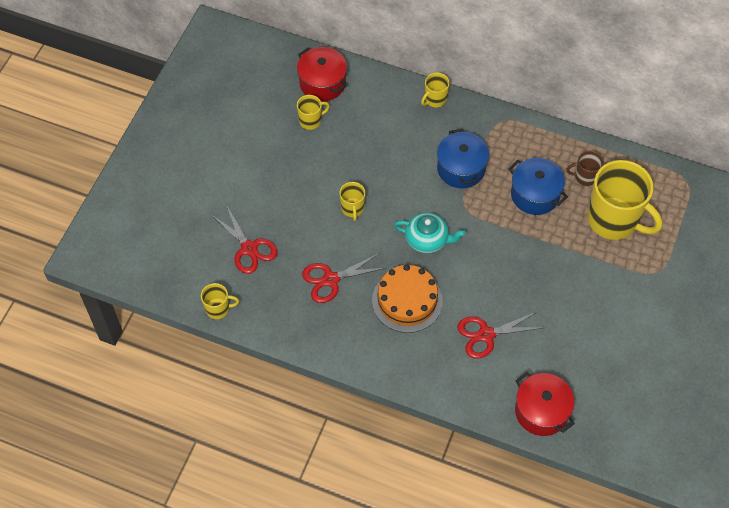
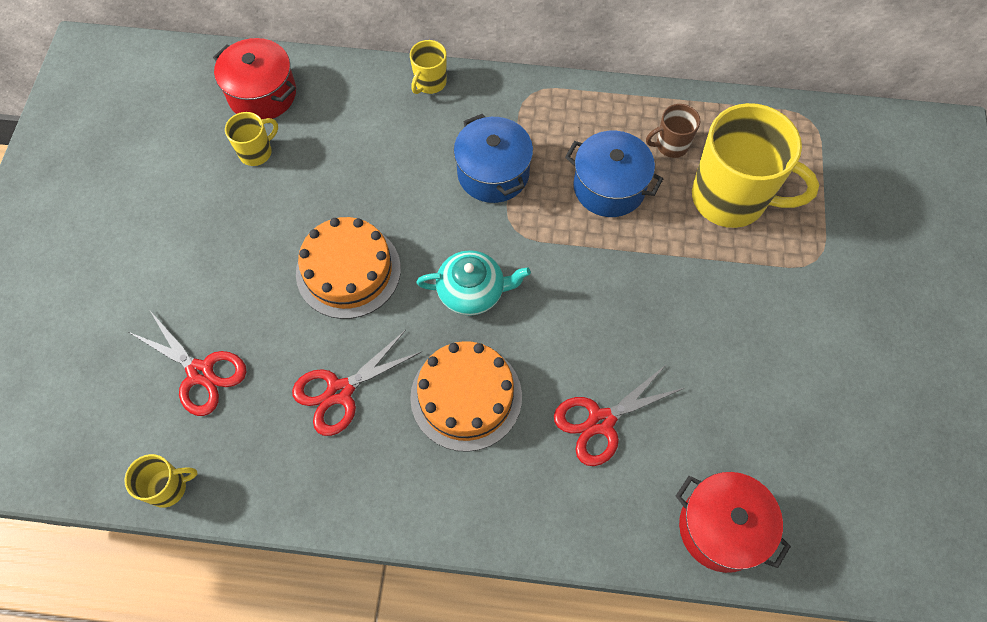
camera: 15 degrees left, 5 degrees up
(352, 209) = (348, 271): yellow mug -> orange cake

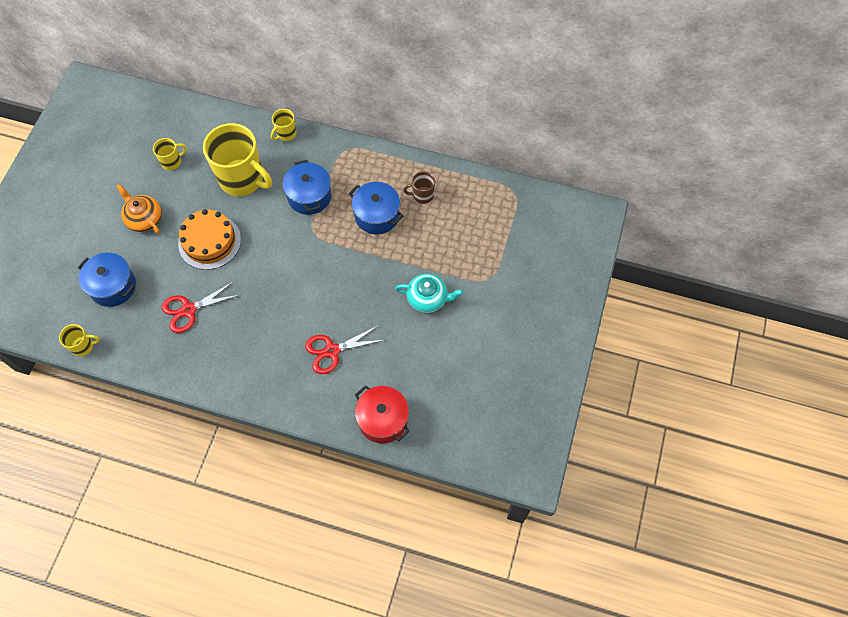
camera: 10 degrees right, 0 degrees up
(200, 372) = (113, 286): red scissors -> blue pot
(230, 250) = (144, 218): none -> orange teapot
(262, 94) = (183, 126): red pot -> none
(466, 396) = (259, 324): orange cake -> none
(472, 291) = (278, 265): turquoise teapot -> turquoise teapot (428, 298)
(731, 198) = (448, 234): yellow mug -> yellow mug (242, 179)

